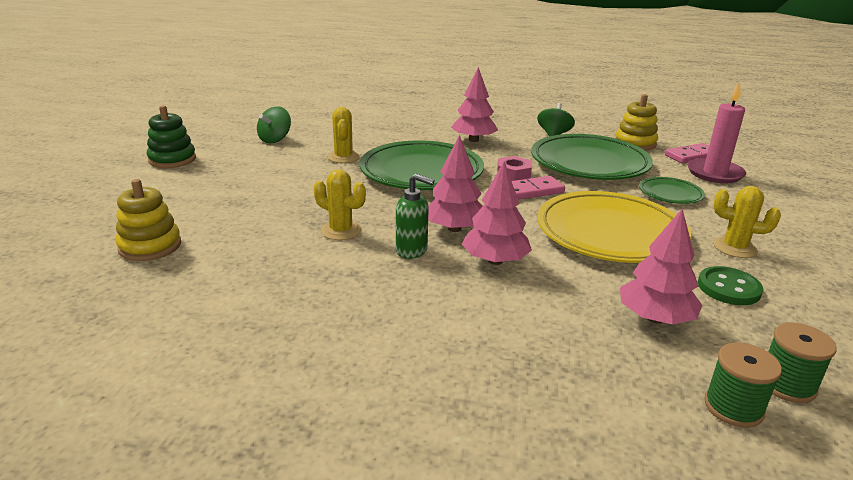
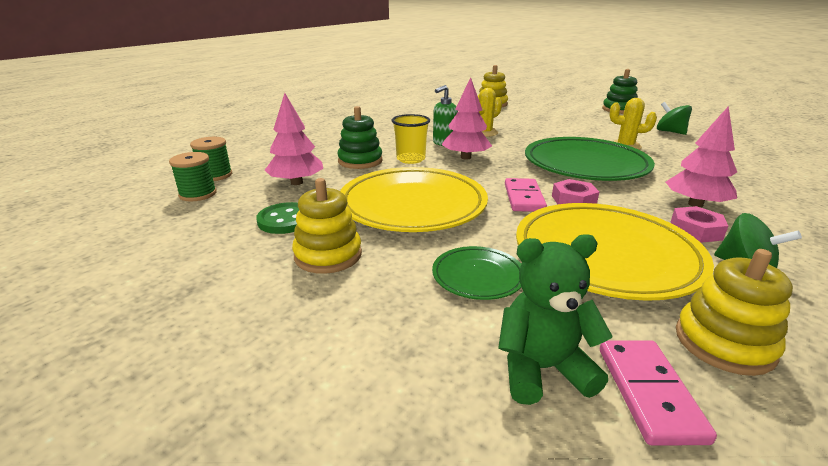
camera: 115 degrees right, 0 degrees up
(495, 261) = (411, 159): pink tree -> yellow cup
(519, 142) = (695, 230): none -> pink nut
(539, 295) = (360, 161): none -> green stacking toy
(589, 163) = (605, 255): green plate -> yellow plate
(714, 173) = (542, 369): pink candle -> green teddy bear
(734, 248) = (328, 255): yellow cactus -> yellow stacking toy

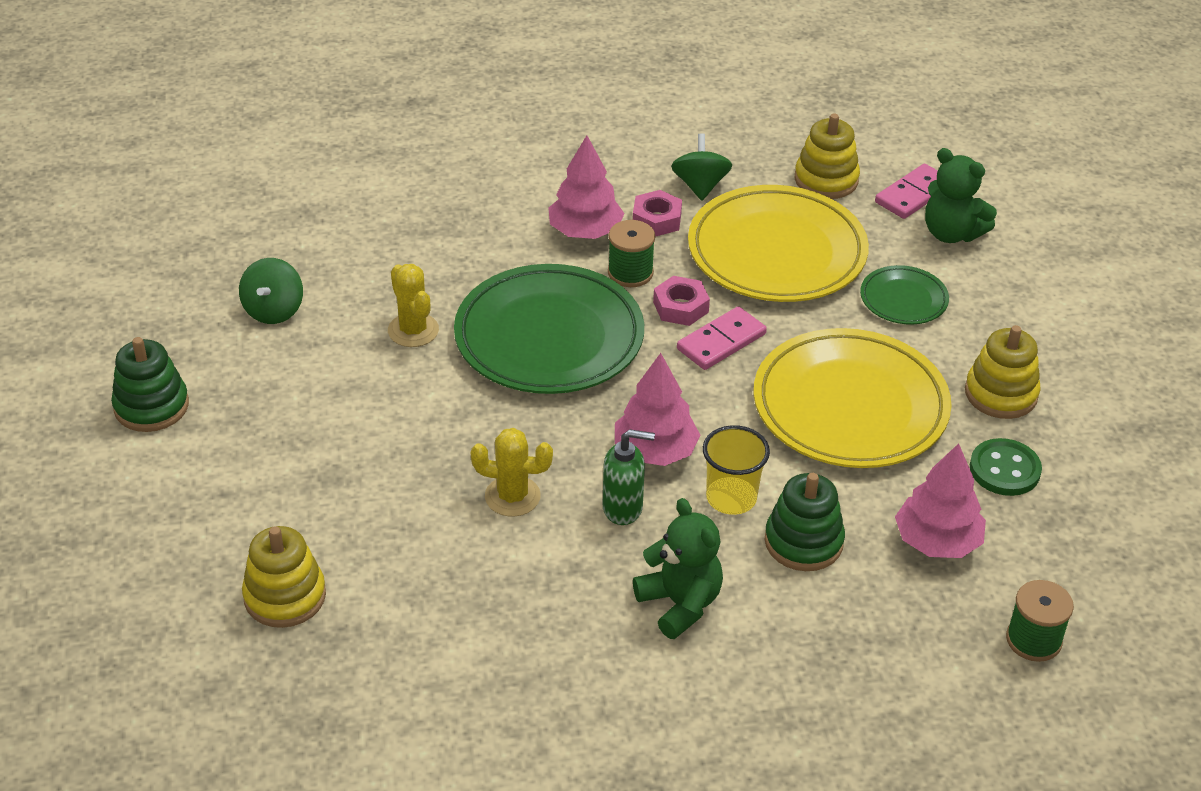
camera: 135 degrees left, 15 degrees up
(198, 194) = (1078, 596): green spool -> green spool (630, 273)
(381, 136) = (680, 604): none -> green teddy bear

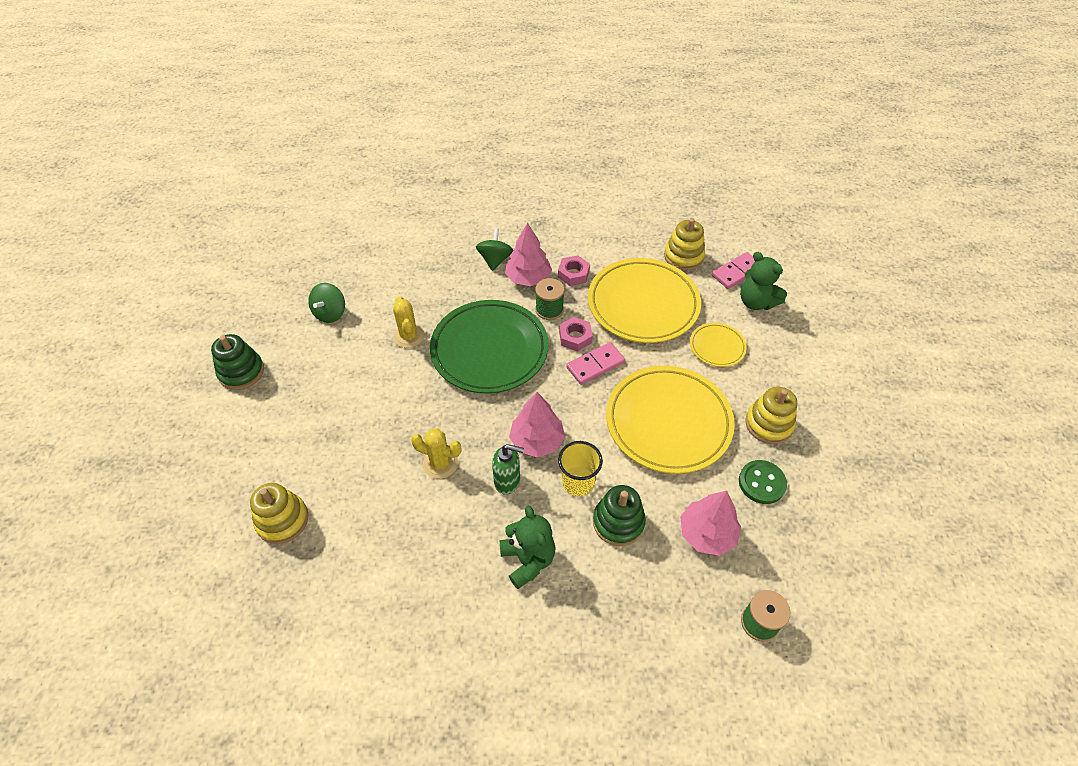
camera: 10 degrees right, 10 degrees up
(700, 186) = (605, 253): green spinning top -> green spinning top (495, 260)
(903, 299) = (717, 347): green plate -> yellow plate

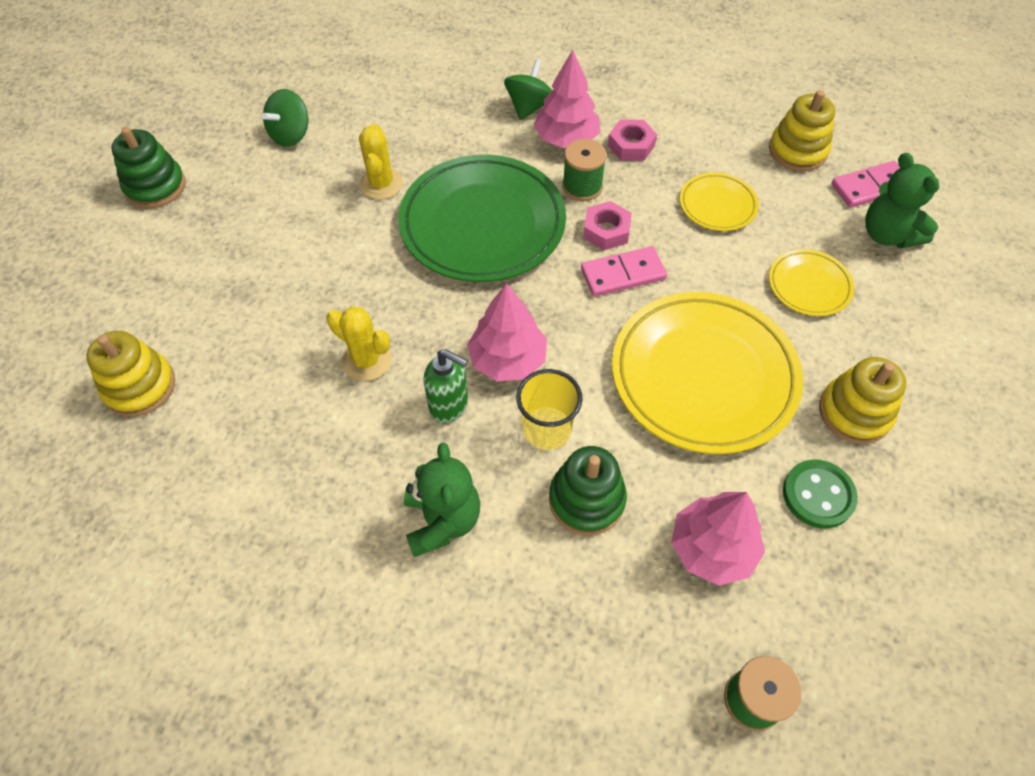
camera: 15 degrees right, 5 degrees up
(643, 304) = (717, 205): yellow plate -> yellow plate, size x0.48

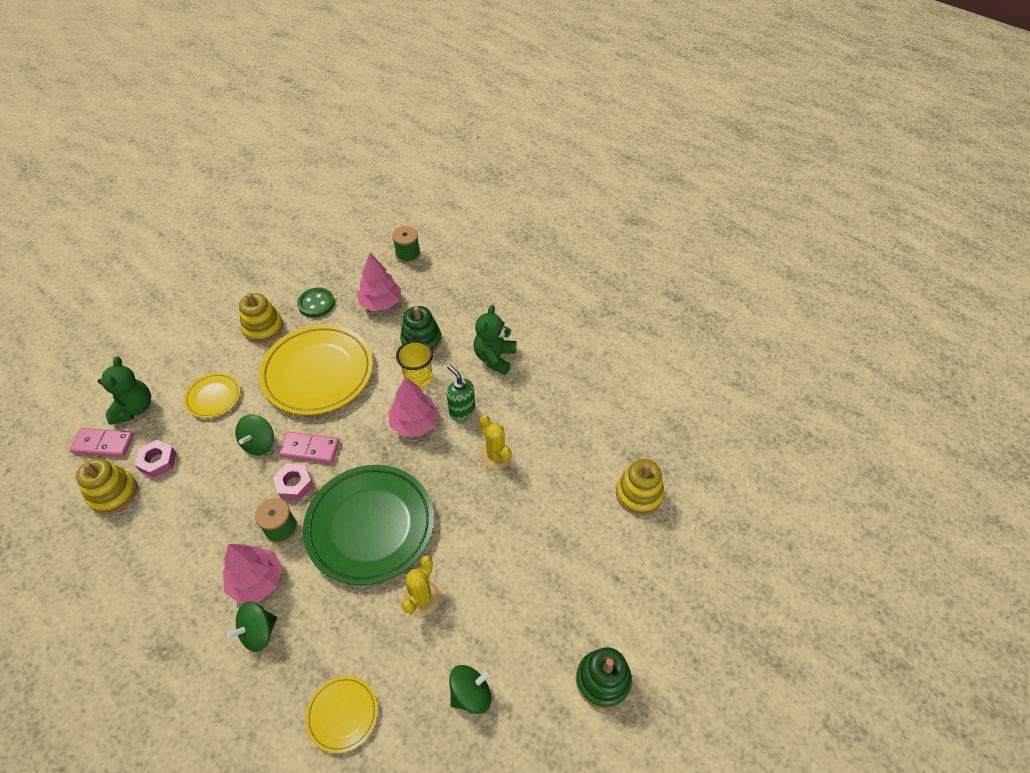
camera: 155 degrees left, 5 degrees down
(631, 145) = (217, 551): pink nut -> pink nut (158, 461)
(691, 256) = (259, 443): none -> green spinning top
(717, 205) = (208, 473): yellow plate -> yellow plate (342, 714)

